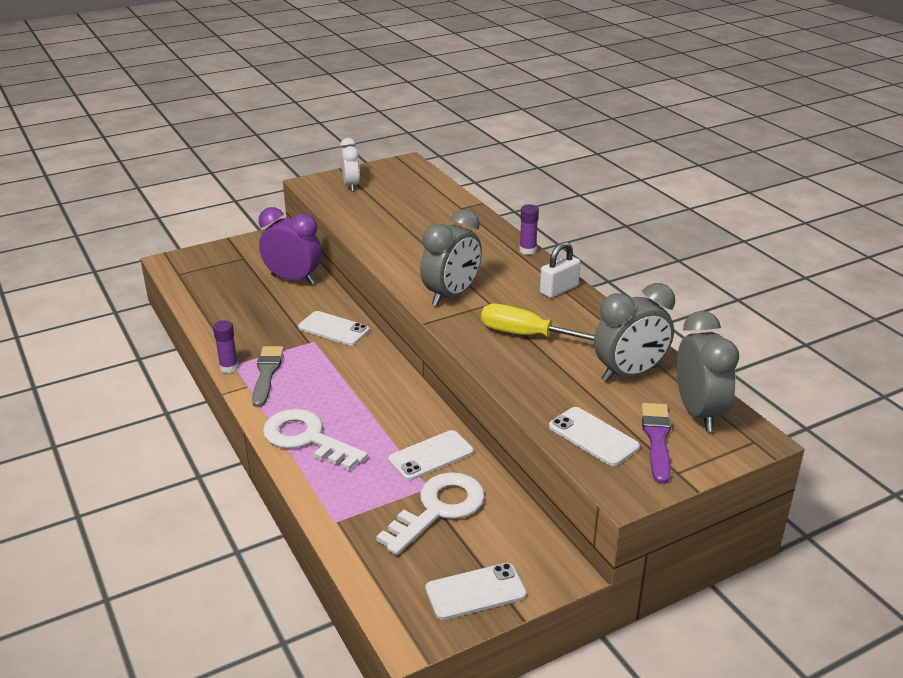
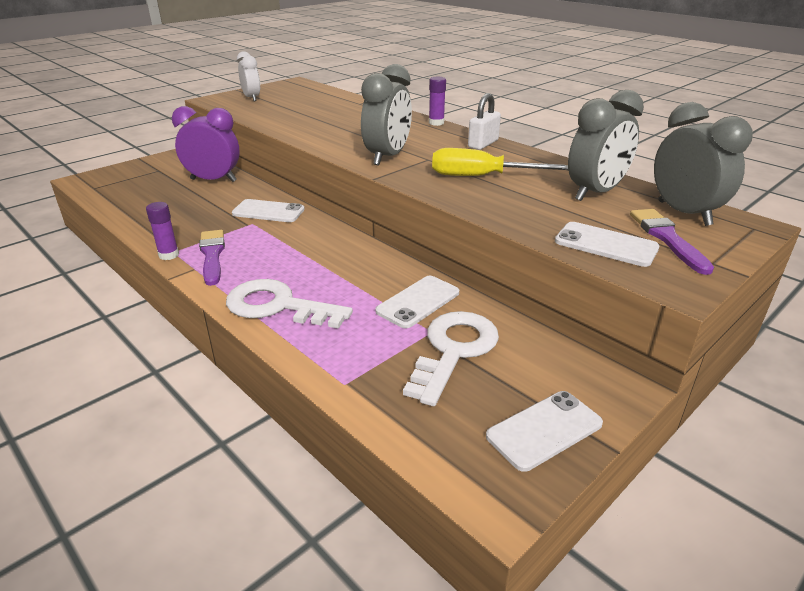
camera: 15 degrees left, 0 degrees up
(267, 374) = (212, 255): grey brush -> purple brush

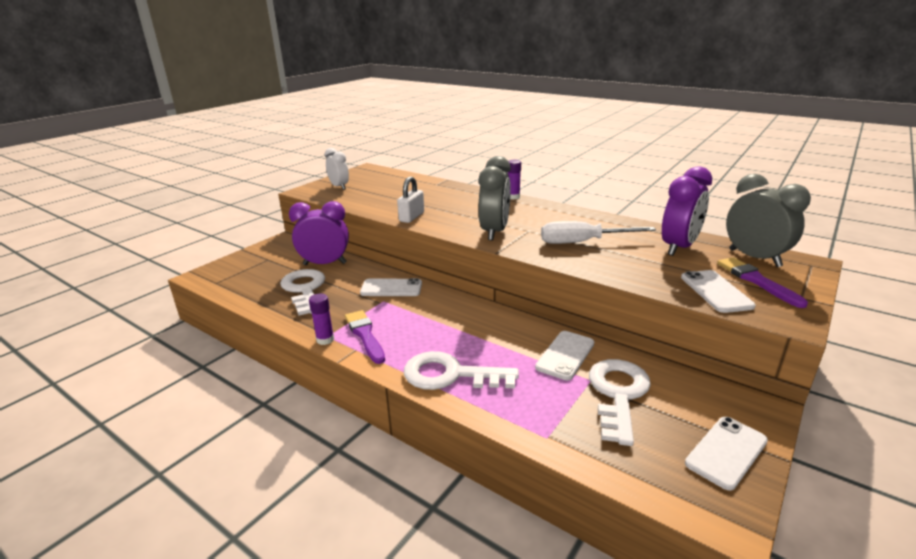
camera: 10 degrees left, 5 degrees down
(177, 203) = (304, 289): none -> white key
(482, 177) = (582, 242): yellow screwdriver -> white screwdriver
(483, 144) = (563, 213): white padlock -> white padlock (411, 217)
(595, 193) = (679, 247): grey clock -> purple clock
(606, 245) = (716, 291): white phone -> white phone turned 60 degrees clockwise

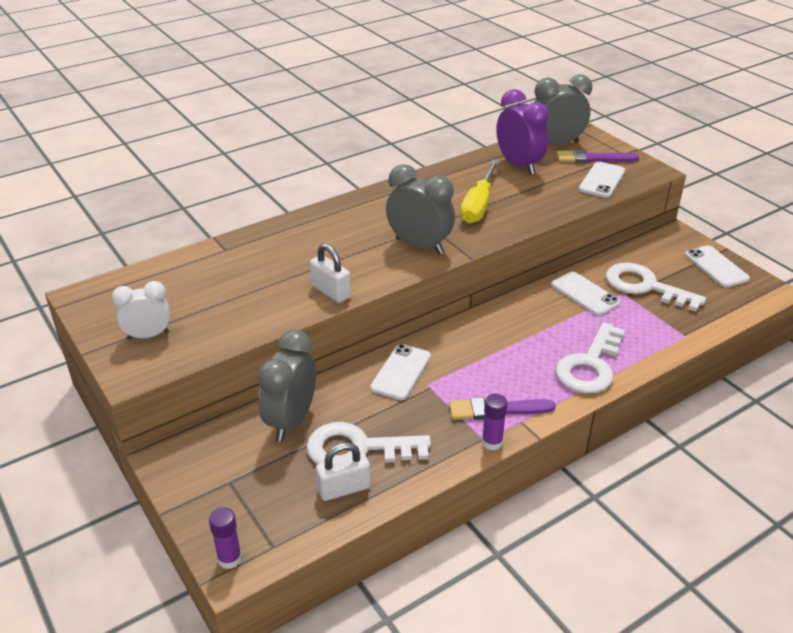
camera: 70 degrees left, 10 degrees up
(265, 293) = (344, 489): none -> white padlock
(325, 264) = (291, 421): purple clock -> grey clock
(513, 197) = (325, 208): purple glue stick -> purple glue stick (229, 559)
(582, 242) = (478, 205): white screwdriver -> yellow screwdriver
(716, 291) = (602, 180): white phone -> white phone turned 75 degrees counterclockwise

